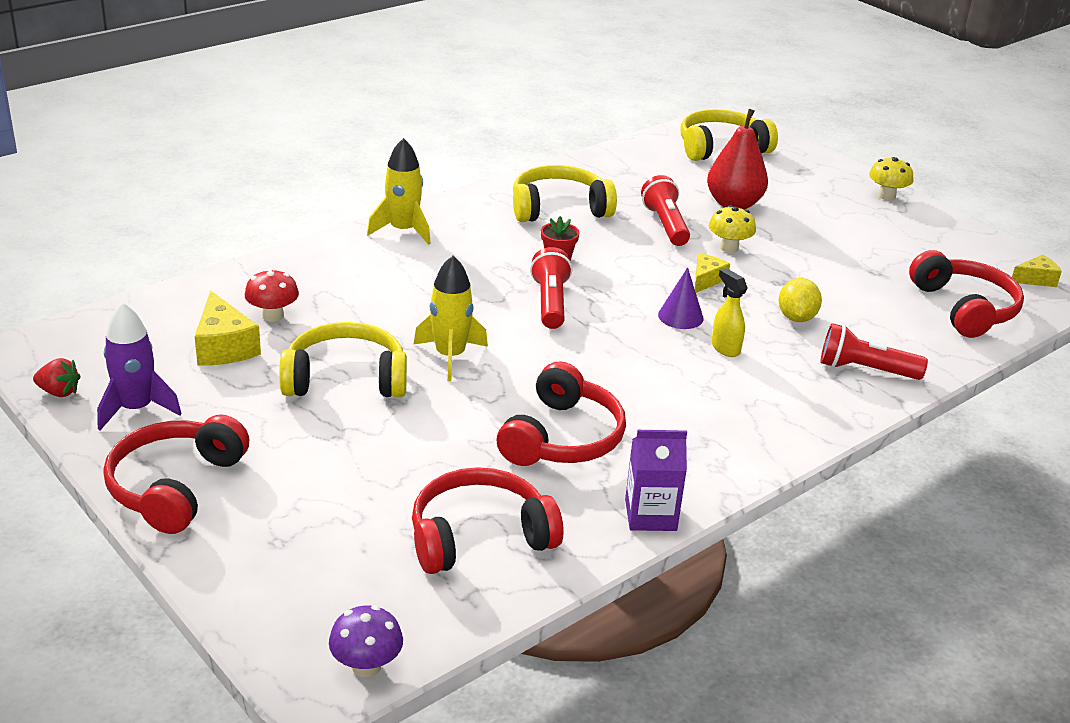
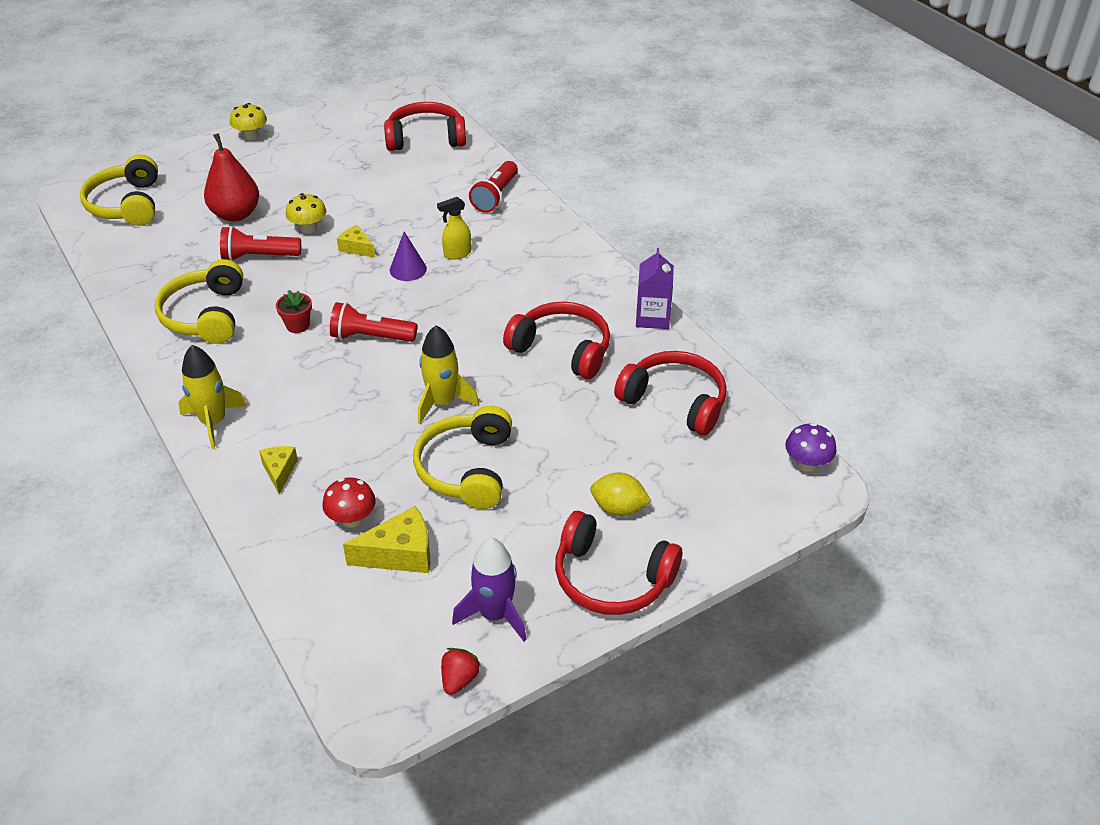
camera: 80 degrees left, 10 degrees up
(479, 536) = (675, 401): red headphones -> red headphones turned 135 degrees clockwise
(796, 318) = (422, 214): yellow lemon -> yellow lemon (618, 508)
(1036, 279) = (395, 101): yellow cheese -> yellow cheese (279, 471)

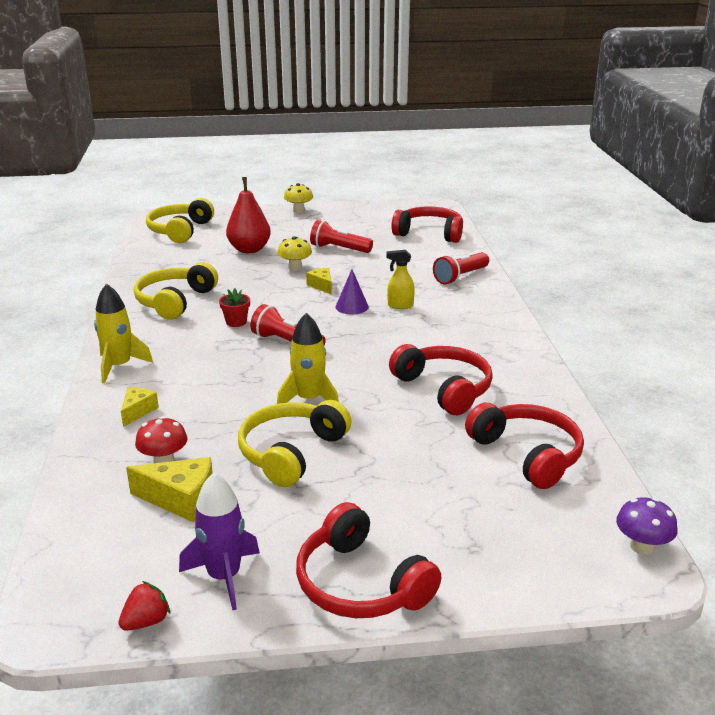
camera: 25 degrees right, 15 degrees down
(259, 256) = (244, 276): red flashlight -> red flashlight (339, 249)
(618, 508) = (410, 525): yellow lemon -> none
(652, 317) = (547, 386): purple carton -> none

